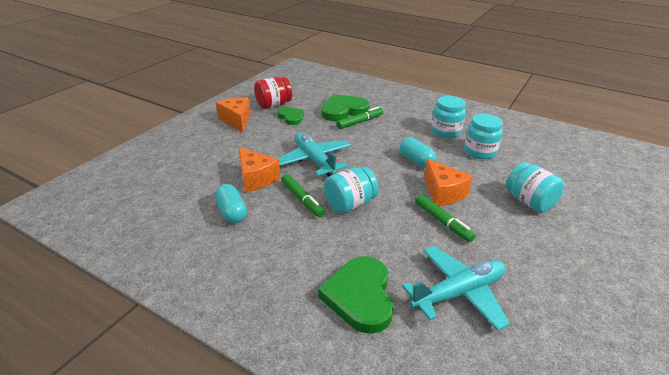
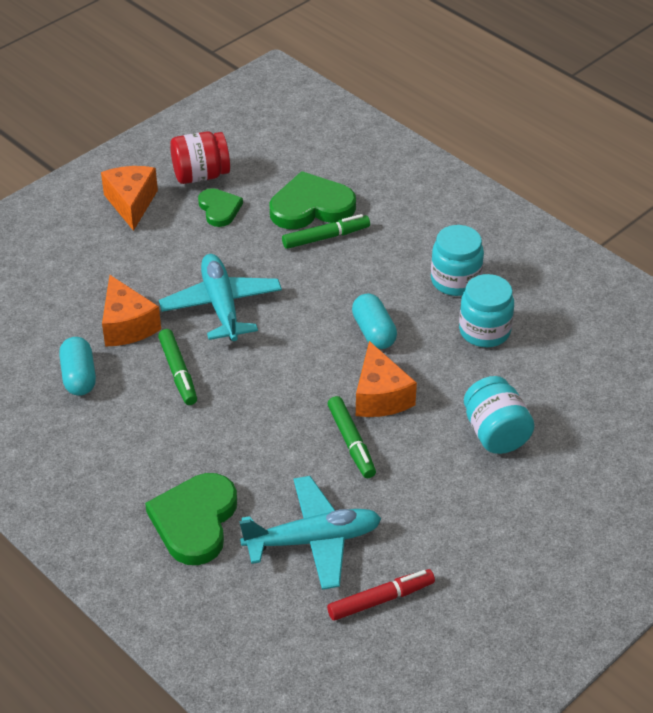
camera: 15 degrees right, 10 degrees up
(350, 204) = (239, 392): turquoise jar -> none
(540, 329) = (381, 600): none -> red marker

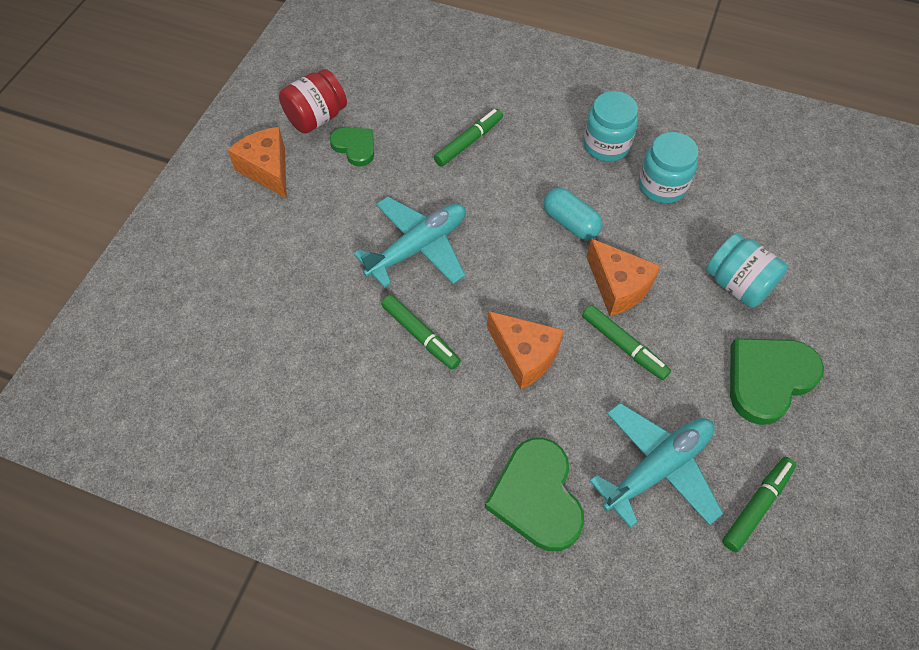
camera: 25 degrees left, 15 degrees up
(79, 377) = (327, 380): turquoise capsule -> none
(127, 325) = (341, 303): orange cheese -> orange cheese (524, 355)
(221, 306) = (418, 247): turquoise plane -> turquoise plane turned 90 degrees clockwise
(311, 206) = (436, 115): green heart -> green heart (768, 379)
(381, 600) = (756, 506): red marker -> green marker

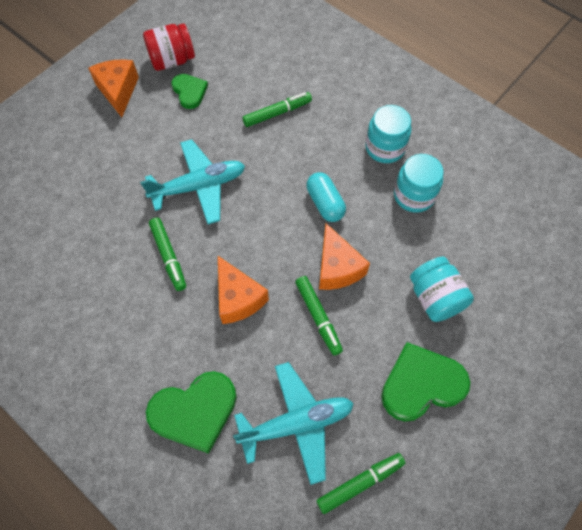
camera: 20 degrees right, 5 degrees up
(537, 497) = (194, 411): green heart -> green heart turned 120 degrees counterclockwise

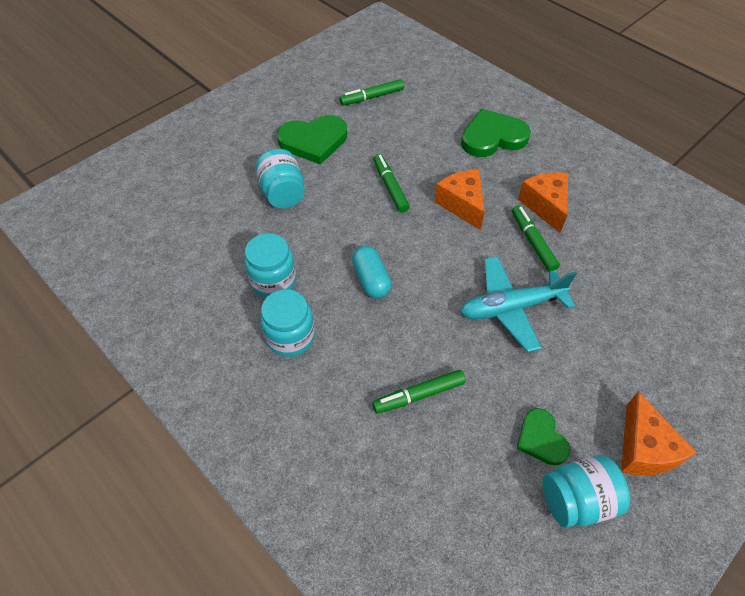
camera: 175 degrees left, 10 degrees down
(172, 60) = (577, 500): red jar -> turquoise jar
(296, 423) = (414, 127): turquoise plane -> none
(337, 268) = (367, 222): orange cheese -> orange cheese (545, 206)

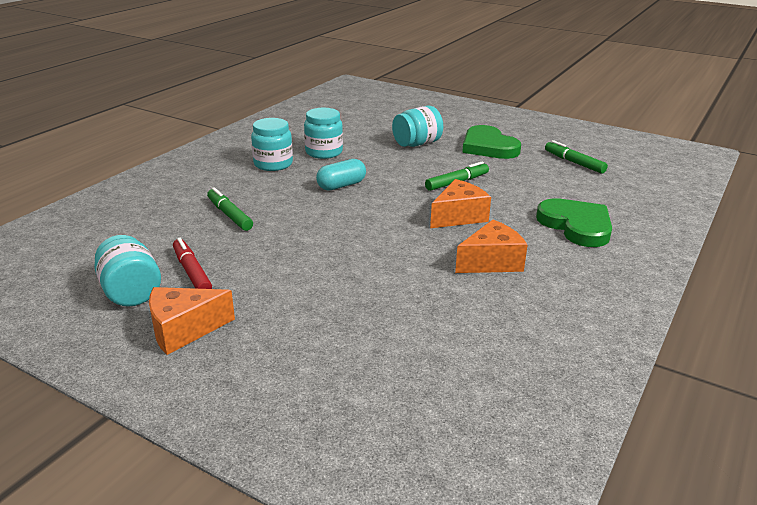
camera: 75 degrees right, 25 degrees down
(511, 307) = (337, 250): turquoise plane -> none
(533, 242) = (431, 257): green marker -> none
(541, 439) = (192, 272): green heart -> red marker

